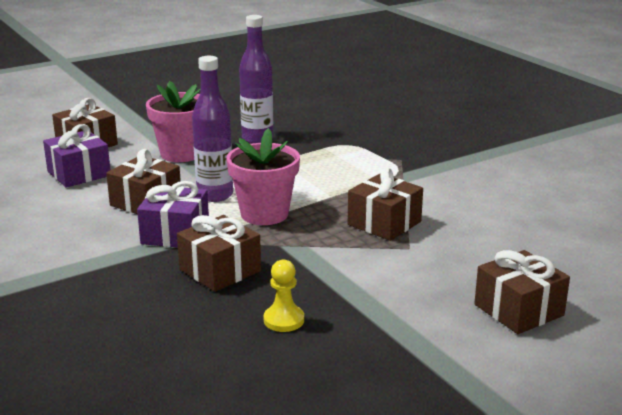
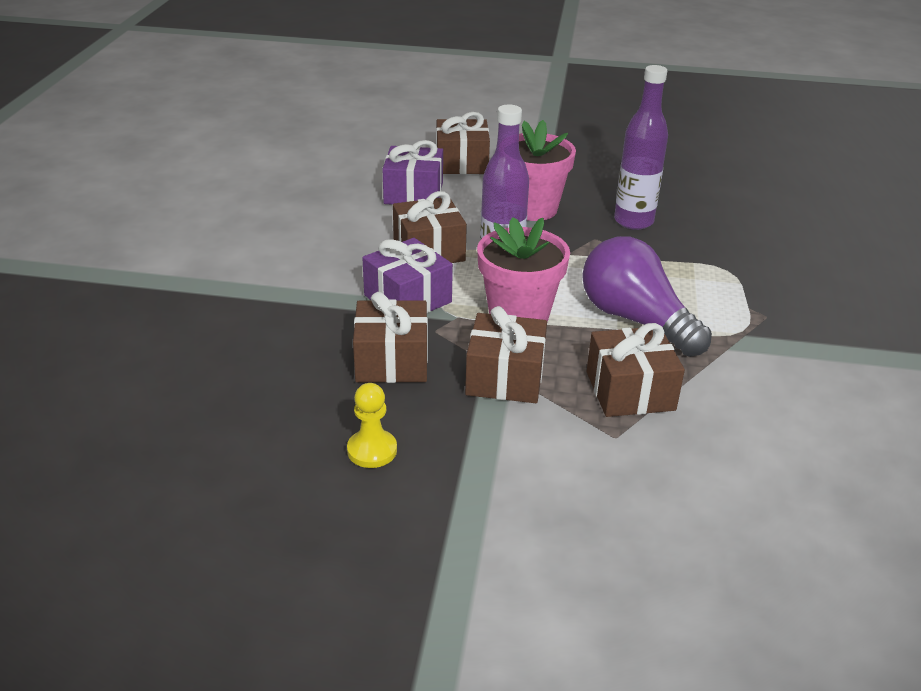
camera: 40 degrees right, 10 degrees up
(335, 188) = (635, 320): none -> purple light bulb
(518, 310) = (630, 593): brown gift -> brown gift (505, 377)

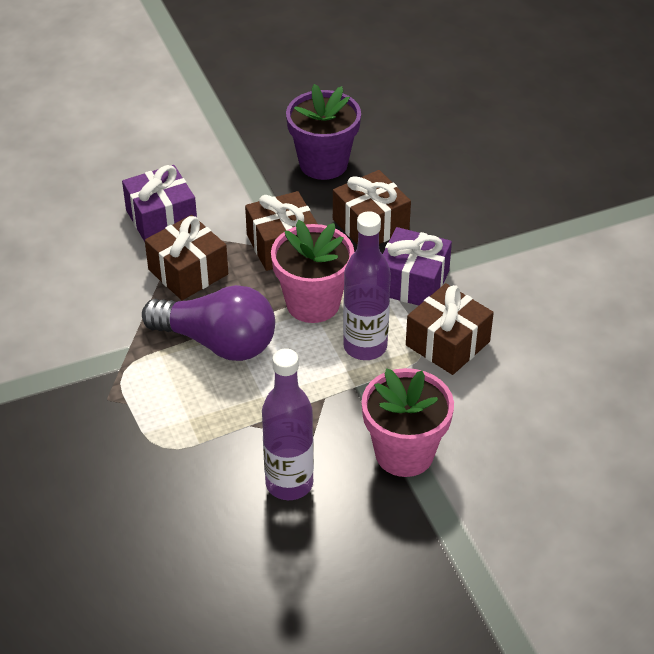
camera: 150 degrees right, 10 degrees up
(372, 450) = (323, 164): yellow pawn -> purple flower pot
(413, 193) = (540, 419): purple gift -> purple gift (161, 219)
(461, 163) = (546, 502): brown gift -> none

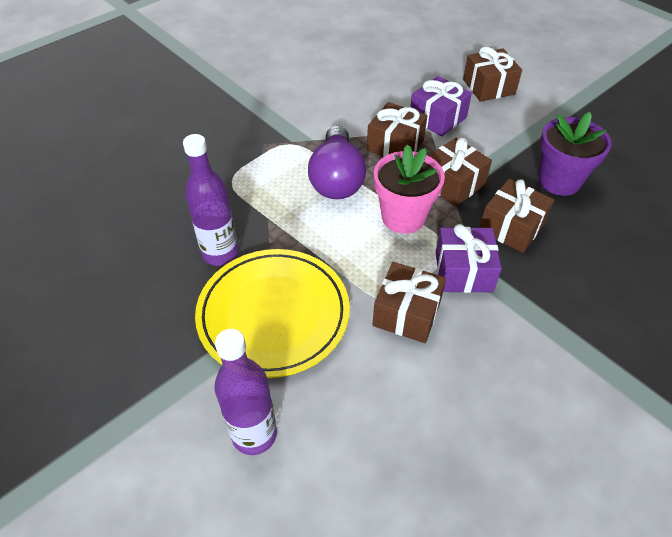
camera: 70 degrees right, 5 degrees up
(132, 155) = (488, 87): none -> brown gift
(365, 346) = (375, 260): purple bottle -> purple bottle (254, 434)
(404, 453) = (273, 315): pink flower pot -> yellow plate

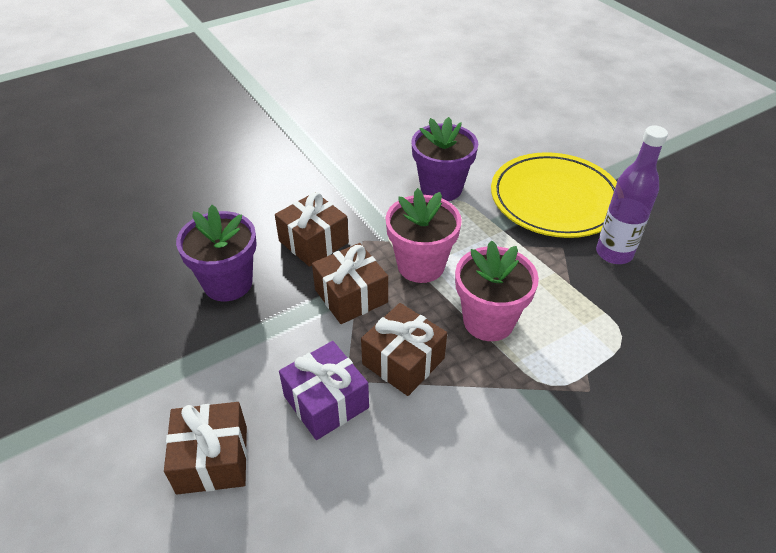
camera: 170 degrees left, 5 degrees down
(254, 434) = (561, 139): purple bottle -> none
(337, 178) = (488, 321): purple light bulb -> pink flower pot
(407, 313) = (441, 188): brown gift -> purple flower pot
(463, 271) = (380, 211): purple gift -> none

